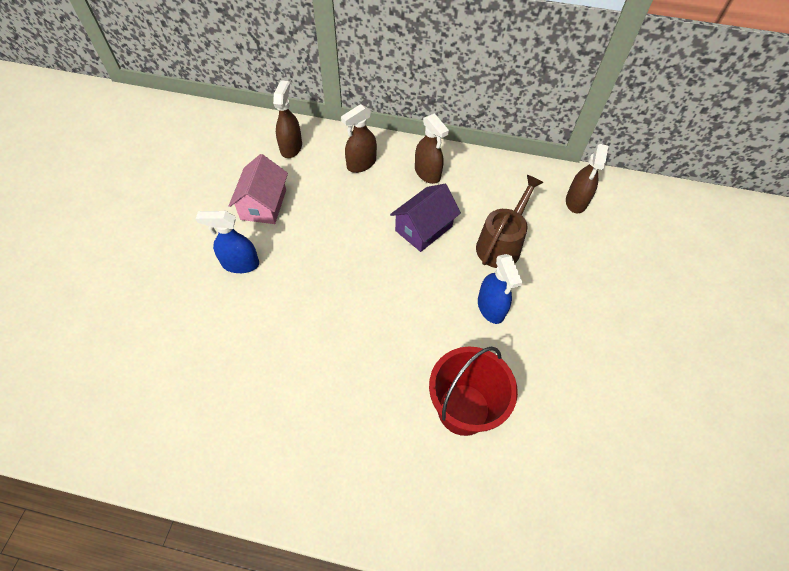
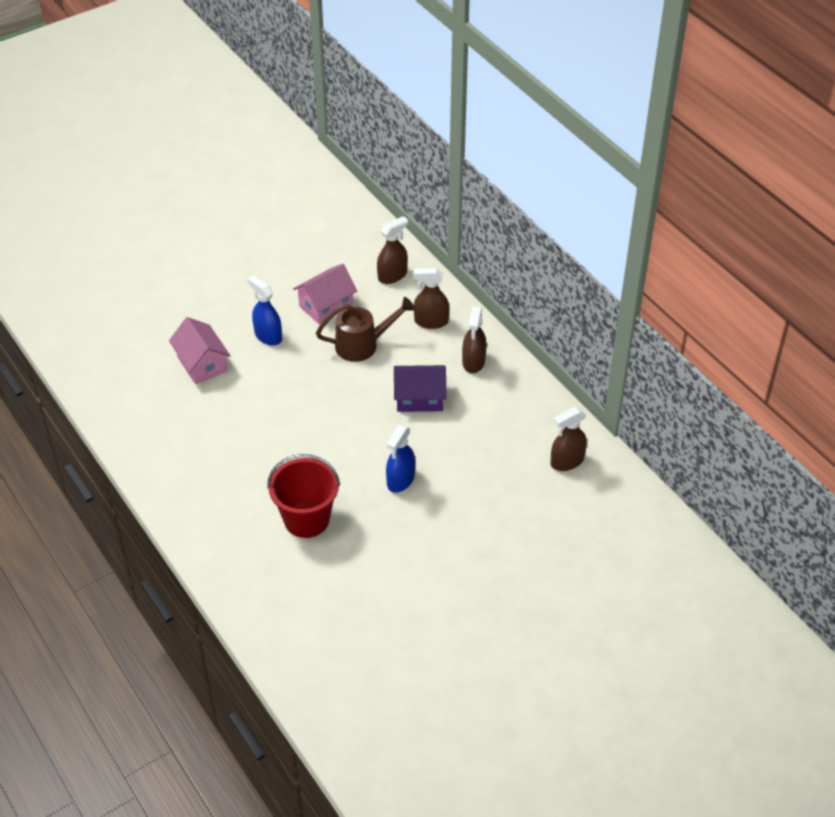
camera: 45 degrees right, 10 degrees down
(203, 334) = (202, 364): none -> pink house
(501, 244) = (464, 448): brown watering can -> brown watering can (363, 345)

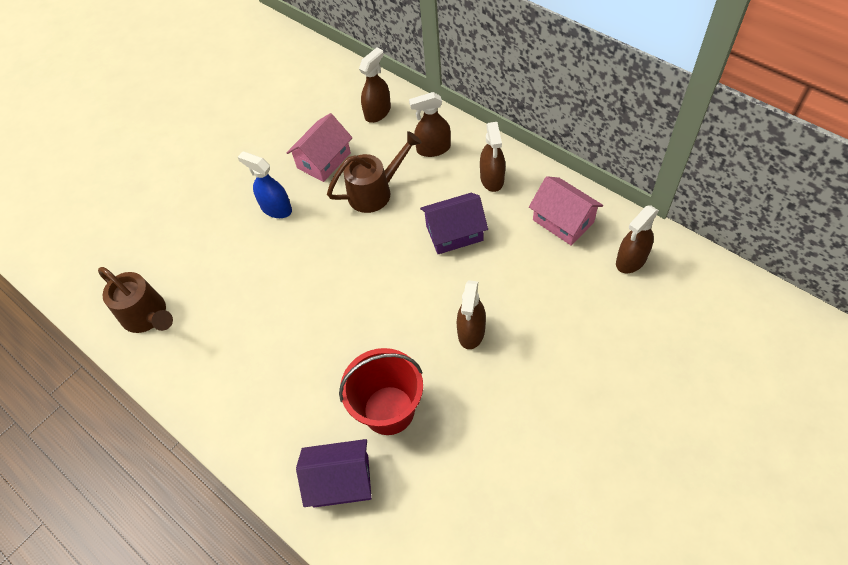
camera: 10 degrees left, 10 degrees up
(127, 394) = (148, 316): none -> brown watering can
(202, 364) = (217, 258): pink house -> pink house (563, 221)
(248, 558) = (341, 481): none -> purple house
(400, 480) = (471, 332): blue spray bottle -> brown spray bottle

